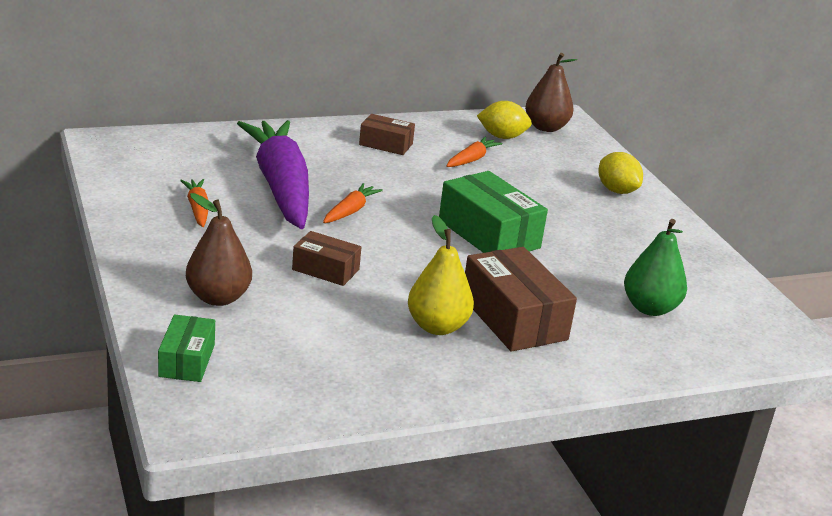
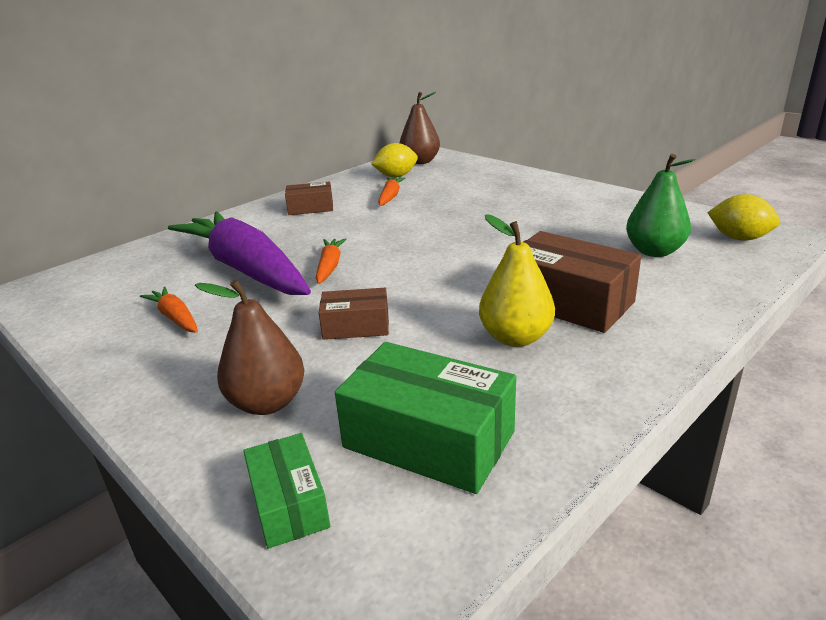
camera: 20 degrees left, 0 degrees up
(489, 234) = (465, 243): green box -> green box (428, 439)
(616, 190) = (518, 183): yellow lemon -> yellow lemon (739, 238)

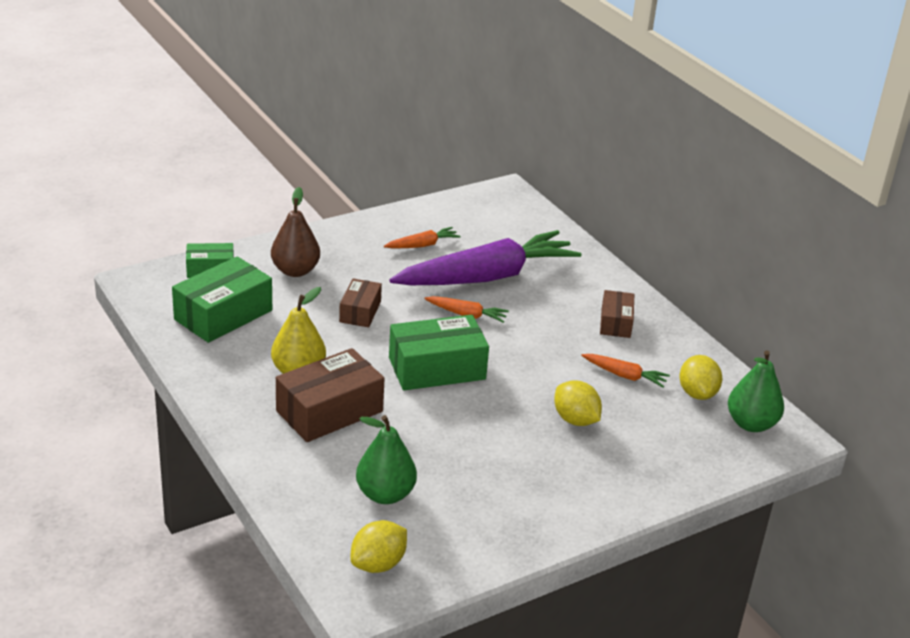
camera: 100 degrees right, 5 degrees up
(420, 161) = (751, 424): brown pear -> green pear
(440, 264) = (437, 368): none -> green box
(467, 204) = (575, 420): none -> yellow lemon

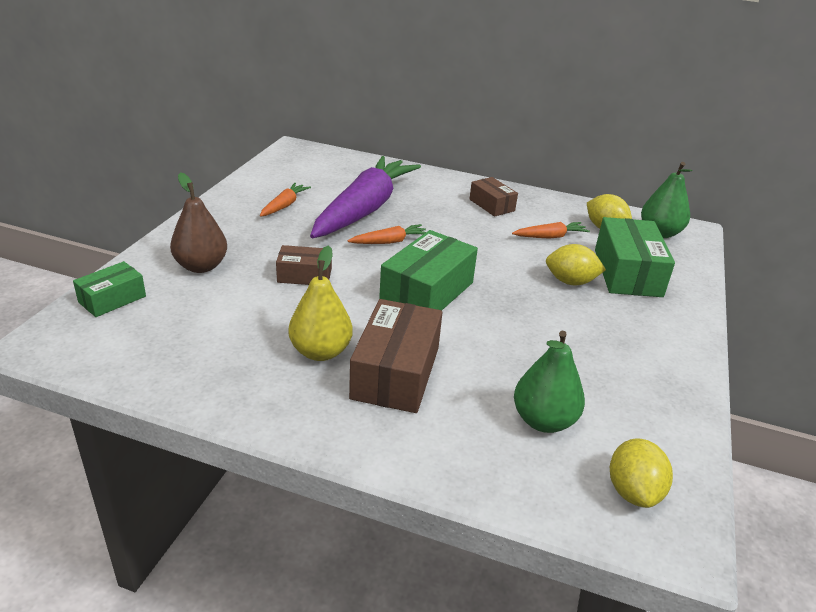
camera: 40 degrees left, 0 degrees up
(223, 315) = (179, 335): green box -> green box (627, 273)
(360, 312) = (304, 275): brown box -> brown box turned 60 degrees counterclockwise

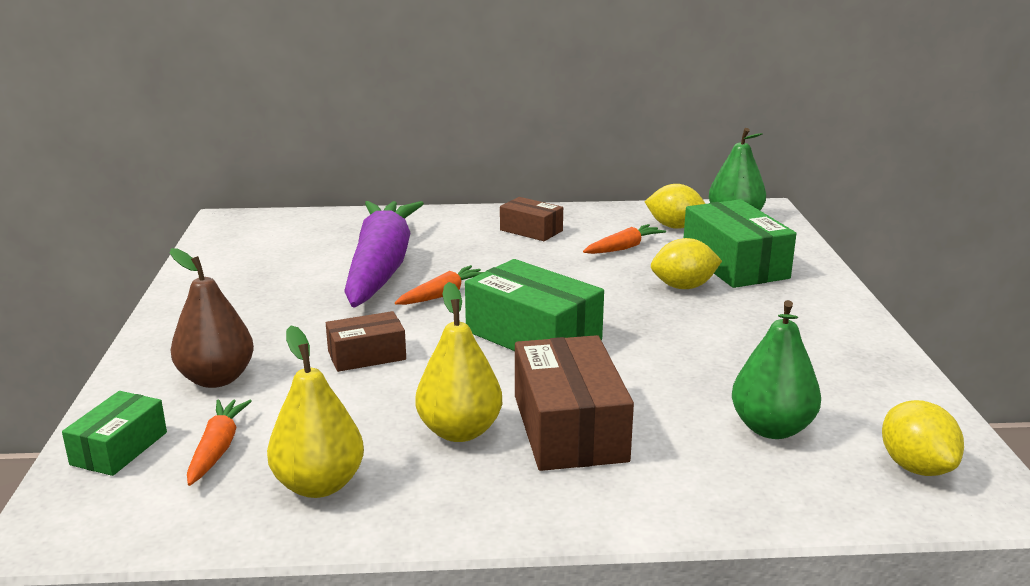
camera: 20 degrees left, 10 degrees down
(205, 363) = (319, 485): none -> yellow pear
(284, 205) = (272, 285): orange carrot -> orange carrot (217, 449)
(427, 292) = (533, 336): green box -> green box turned 60 degrees counterclockwise

